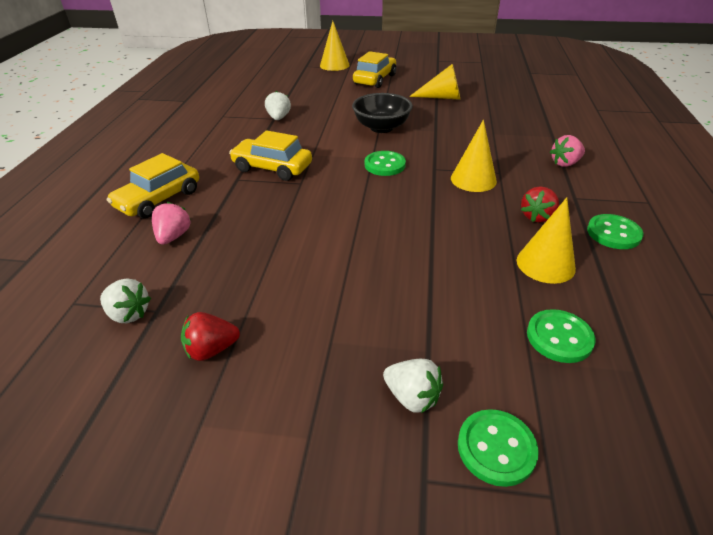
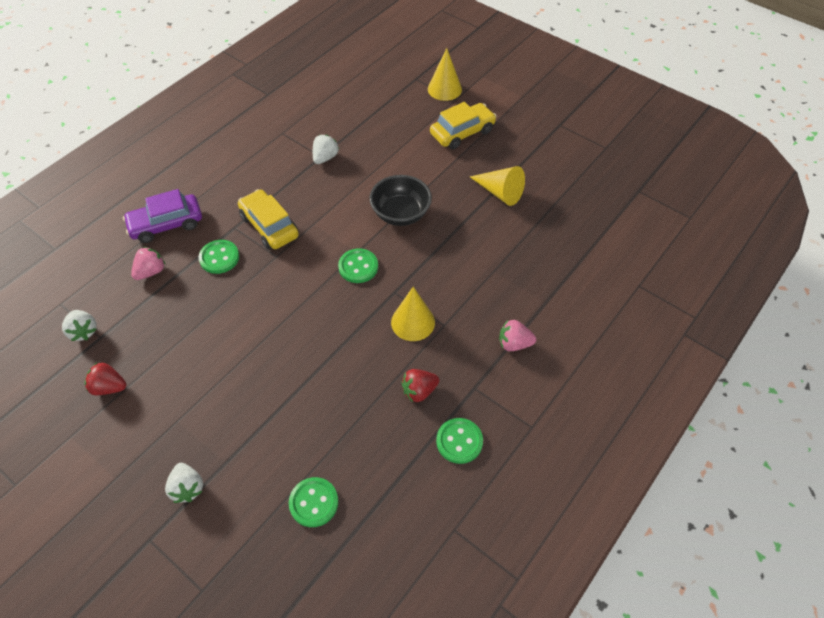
camera: 30 degrees right, 15 degrees up
(159, 199) = (166, 224): yellow car -> purple car
(496, 448) = (201, 547): green button -> green button (219, 258)
(545, 264) = (373, 439): yellow cone -> none

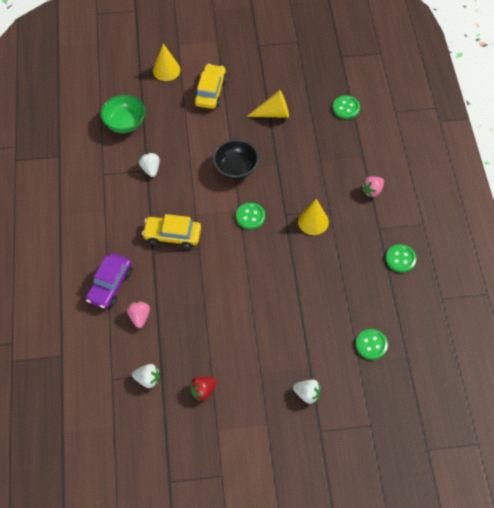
camera: 45 degrees left, 5 degrees up
(219, 258) = (168, 276): green button -> green button (346, 108)
(353, 106) = (125, 123): none -> green bowl
(419, 391) = (356, 252): red strawberry -> none

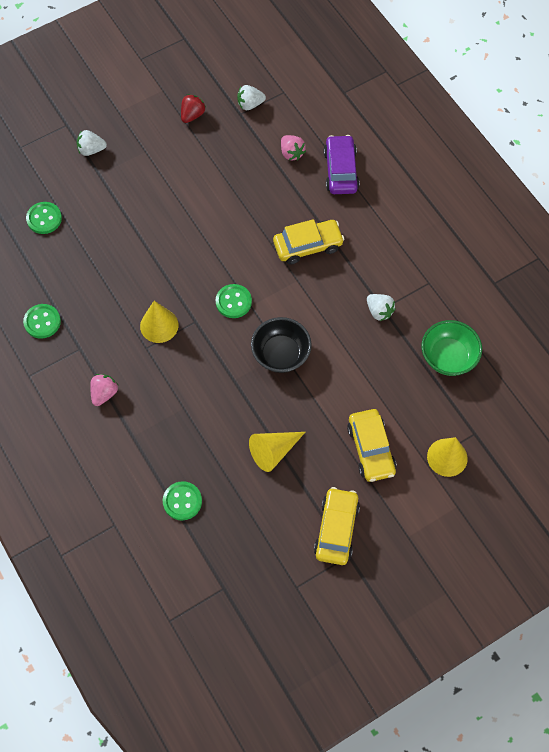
camera: 155 degrees right, 5 degrees up
(257, 59) = (336, 529): none -> yellow car

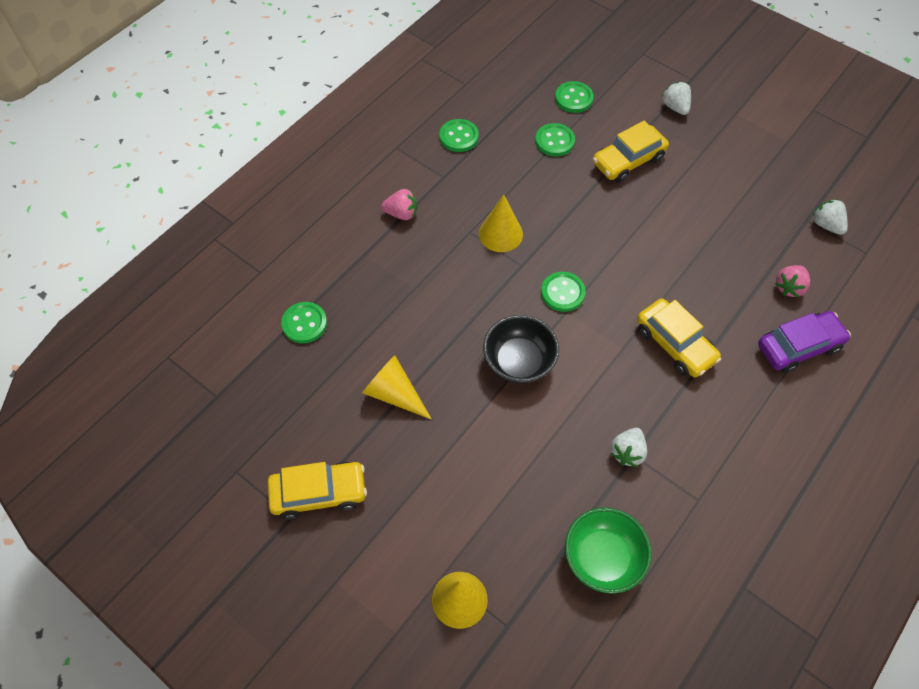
camera: 70 degrees right, 5 degrees down
(83, 251) = (554, 141): none -> green button
(192, 115) = (775, 177): red strawberry -> none
(371, 449) = (436, 501): yellow car -> yellow car (628, 161)

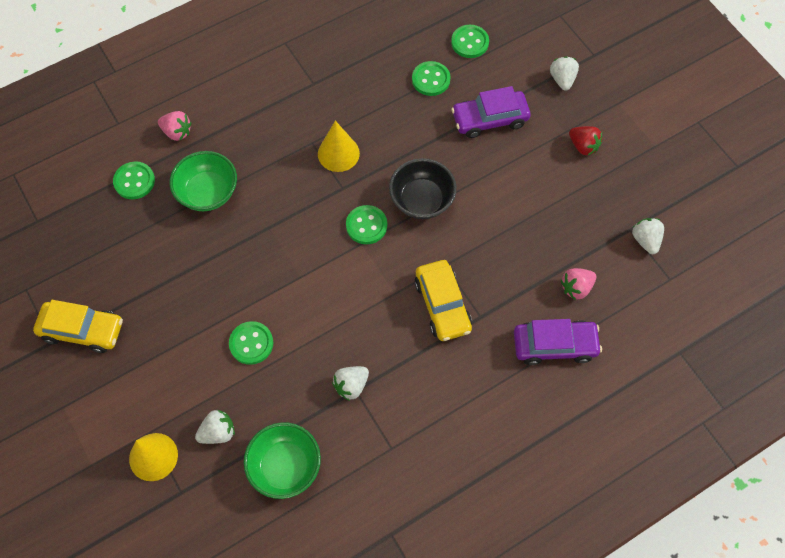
camera: 20 degrees right, 5 degrees up
(387, 311) = (208, 193): none -> green bowl
(394, 393) = (180, 267): yellow cone -> none
(401, 213) = (261, 107): pink strawberry -> pink strawberry (177, 132)
(459, 137) = (345, 49): green button -> green button (251, 343)
(516, 548) = (218, 432): none -> white strawberry
(519, 361) = (298, 275): black bowl -> black bowl (422, 200)
(628, 161) = (489, 119): yellow car -> purple car
(725, 159) = (583, 146): none -> red strawberry

